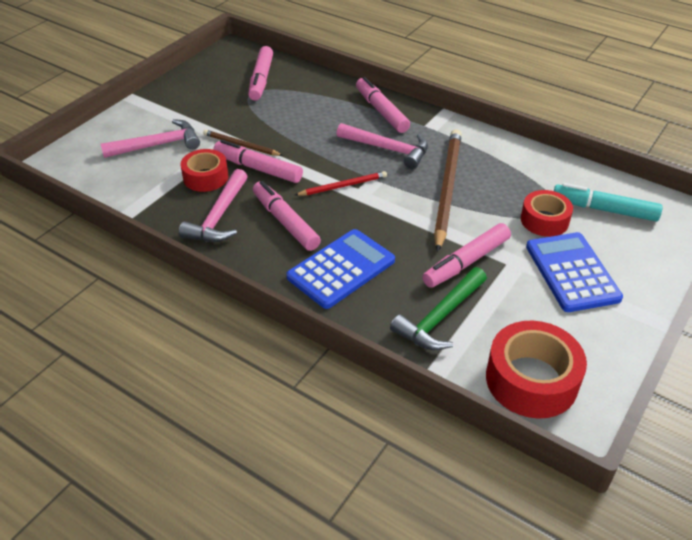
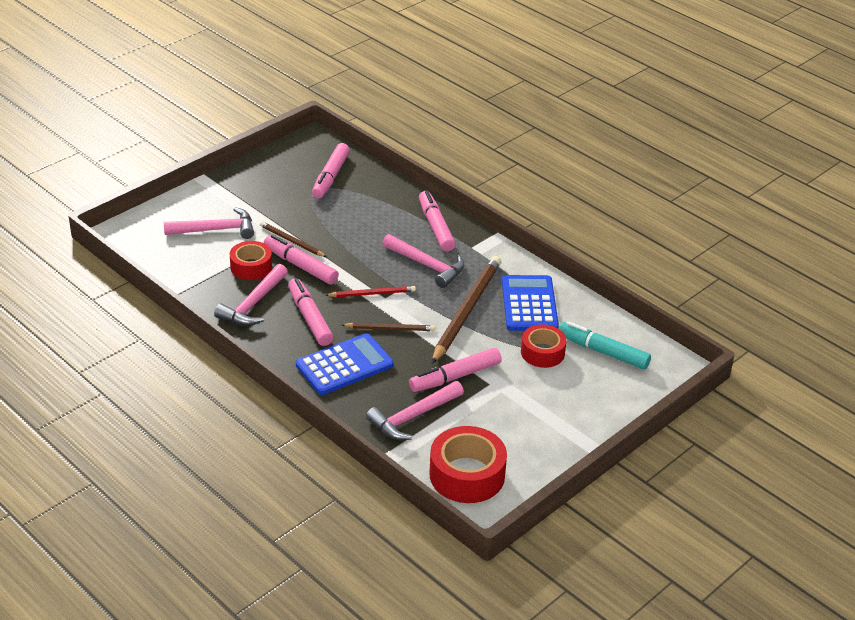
camera: 10 degrees right, 5 degrees down
(376, 220) = (390, 329): none -> brown pencil
(440, 317) = (413, 417): green hammer -> pink hammer
(572, 272) = (544, 400): blue calculator -> blue calculator (529, 304)

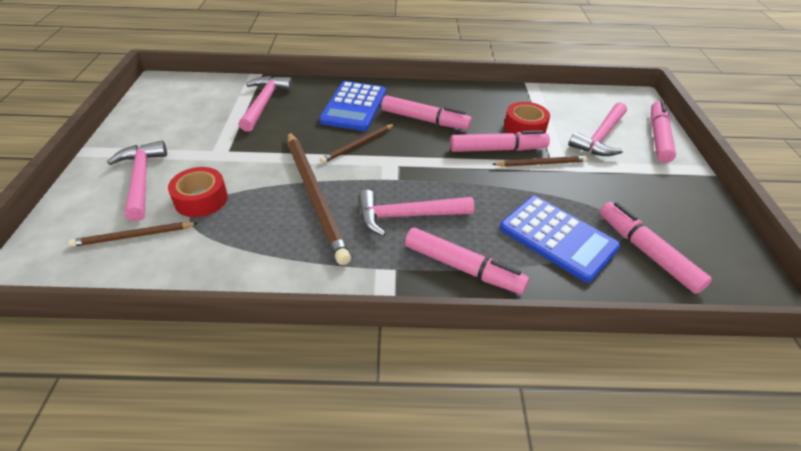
camera: 135 degrees right, 5 degrees up
(253, 304) = (474, 107): pink hammer -> pink hammer (141, 179)
(372, 294) = (412, 162): red pencil -> none
(455, 377) = (262, 140): pink marker -> pink marker (658, 137)
(467, 475) = (189, 93): red tape -> none
(529, 304) = (259, 240): blue calculator -> blue calculator (557, 238)
(603, 351) = (133, 236): turquoise marker -> brown pencil

